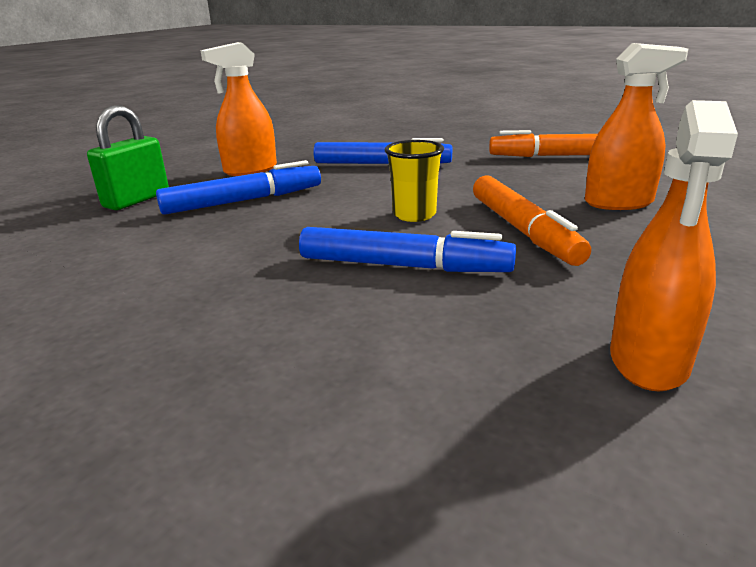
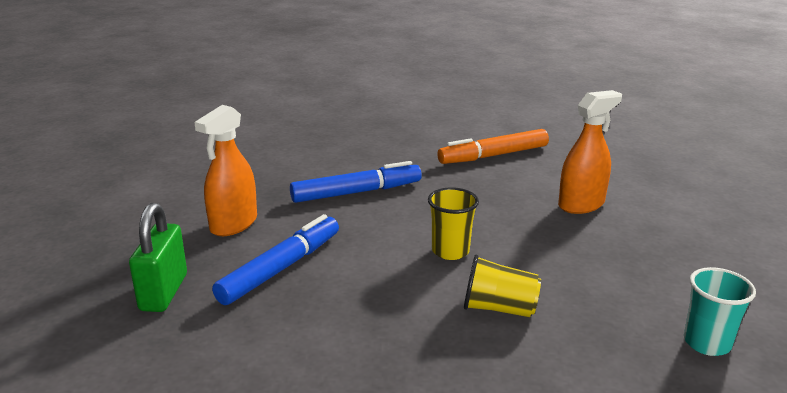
camera: 30 degrees left, 0 degrees up
(403, 266) = (498, 308): blue marker -> yellow cup
(522, 230) = (544, 250): orange marker -> none
(649, 360) = (706, 343): orange spray bottle -> turquoise cup

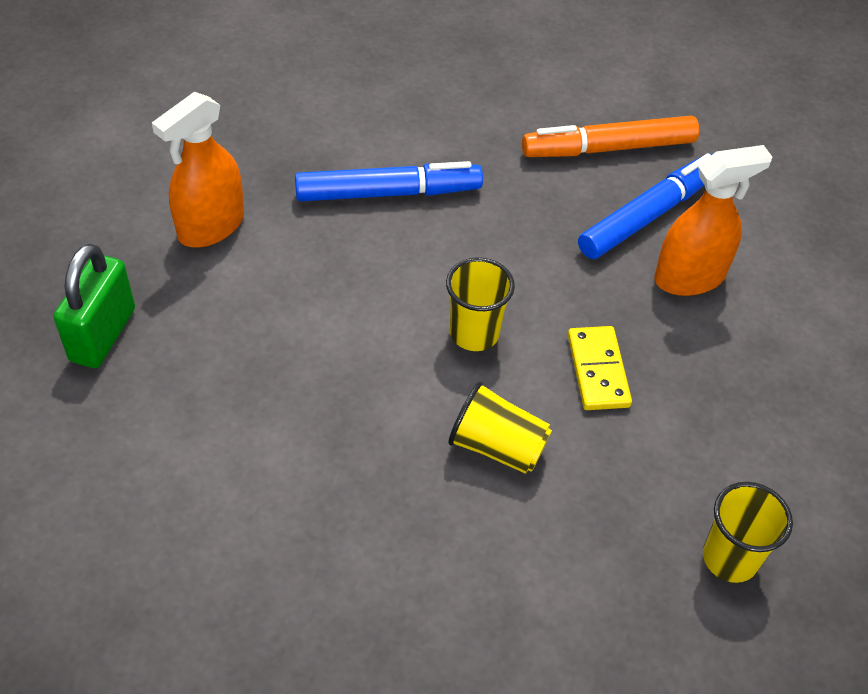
camera: 10 degrees right, 25 degrees up
(281, 268) = (251, 321): blue marker -> blue marker (648, 215)
(548, 257) = (597, 370): none -> yellow domino
(706, 343) = (730, 558): turquoise cup -> yellow cup

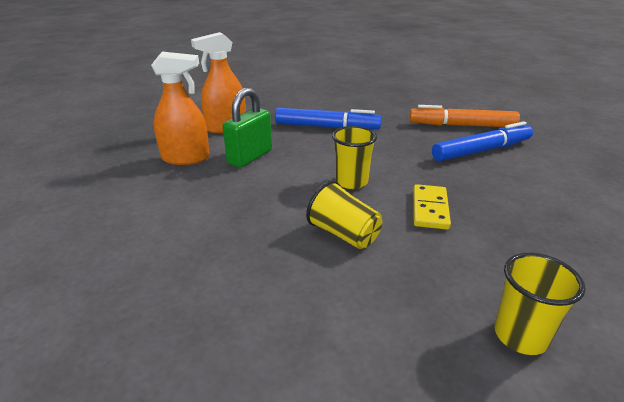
camera: 20 degrees right, 20 degrees down
(103, 334) = (141, 155): green padlock -> green padlock (250, 157)
(689, 277) = (505, 177): orange spray bottle -> orange spray bottle (186, 158)

